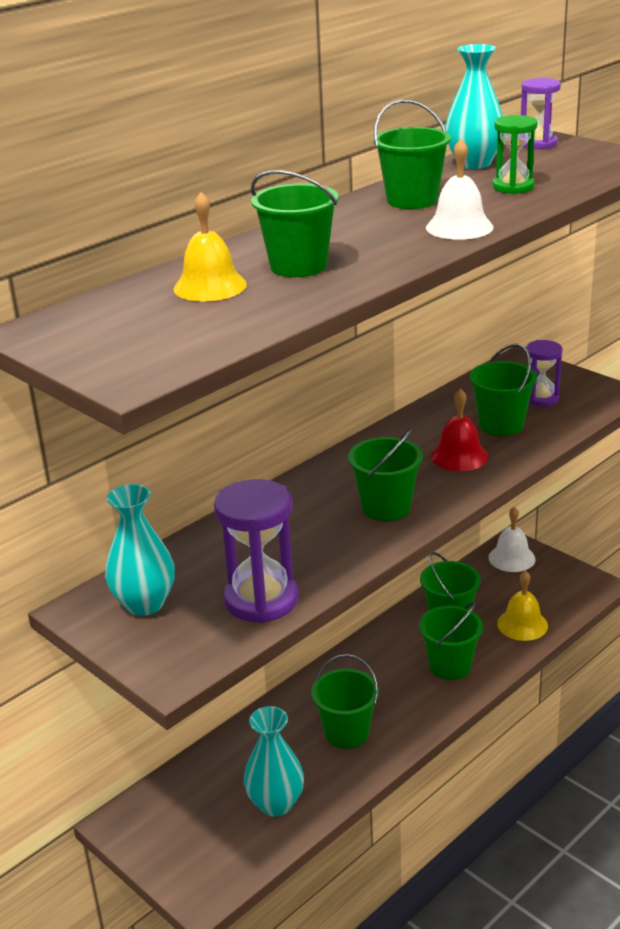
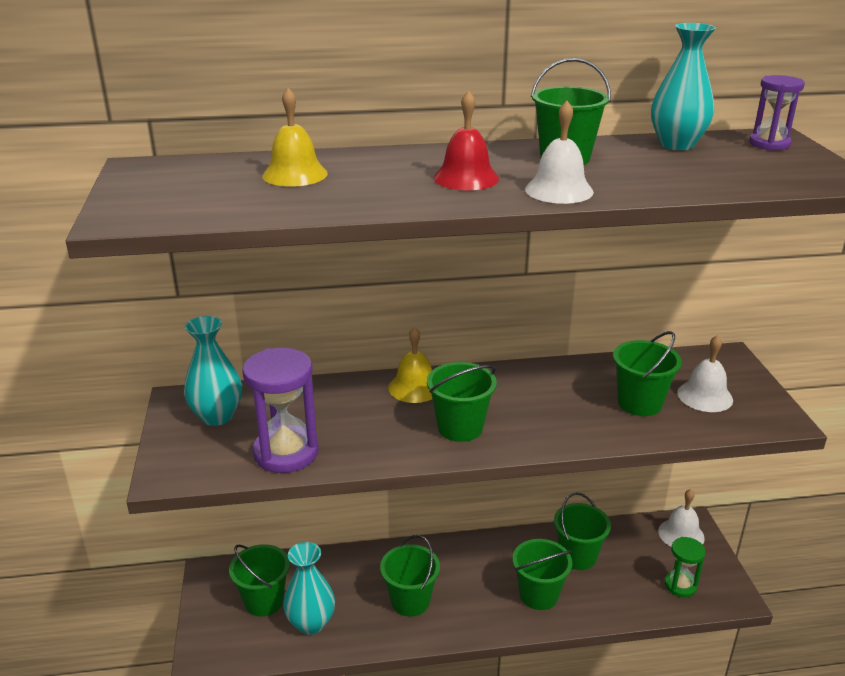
camera: 35 degrees right, 0 degrees up
(298, 266) = (379, 180): green bucket -> green bucket (264, 601)
(459, 456) = (570, 413): red bell -> red bell (466, 178)
(513, 187) = (672, 172): green hourglass -> green hourglass (680, 585)
(522, 624) = (633, 594): yellow bell -> yellow bell (414, 387)
(541, 398) = (705, 396): purple hourglass -> white bell

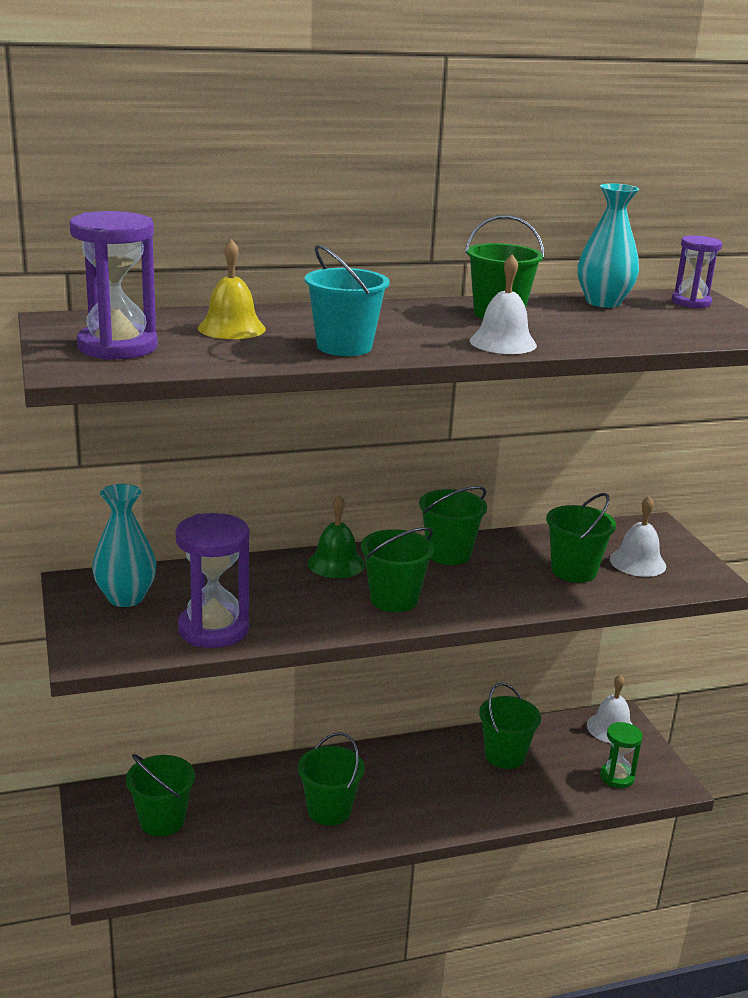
camera: 10 degrees left, 5 degrees down
(176, 195) = (117, 347): none -> purple hourglass
(311, 623) = (221, 839): turquoise vase -> none
(395, 195) = (344, 347): none -> turquoise bucket
(414, 387) = (336, 563): yellow bell -> green bell
(466, 178) = (407, 332): red bell -> none
(538, 595) = (469, 795): green bucket -> green bucket (448, 554)

